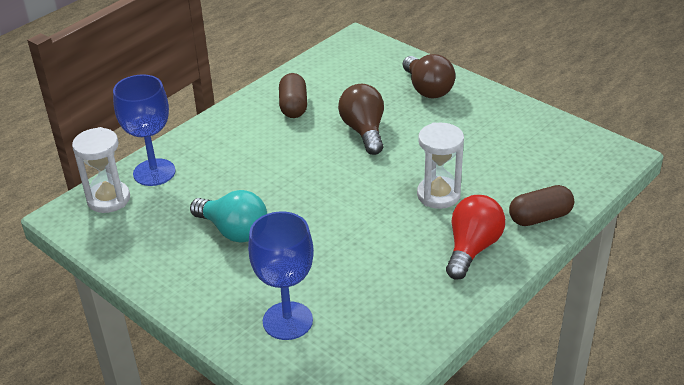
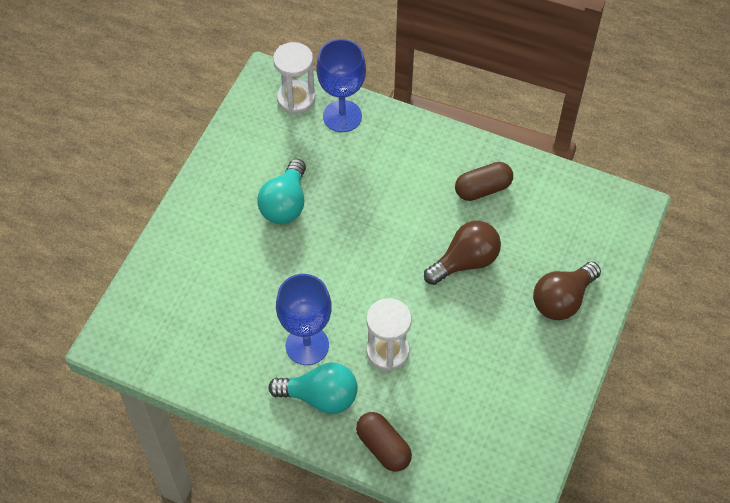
camera: 70 degrees right, 20 degrees up
(287, 321) = (191, 278): blue goblet -> blue goblet (307, 345)
(472, 248) = (320, 397): red light bulb -> turquoise light bulb

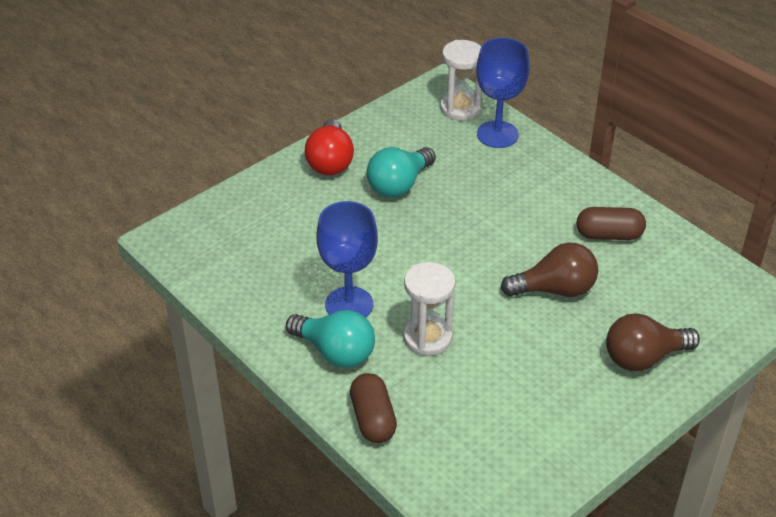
camera: 25 degrees right, 15 degrees down
(212, 201) = (330, 161): none -> red light bulb

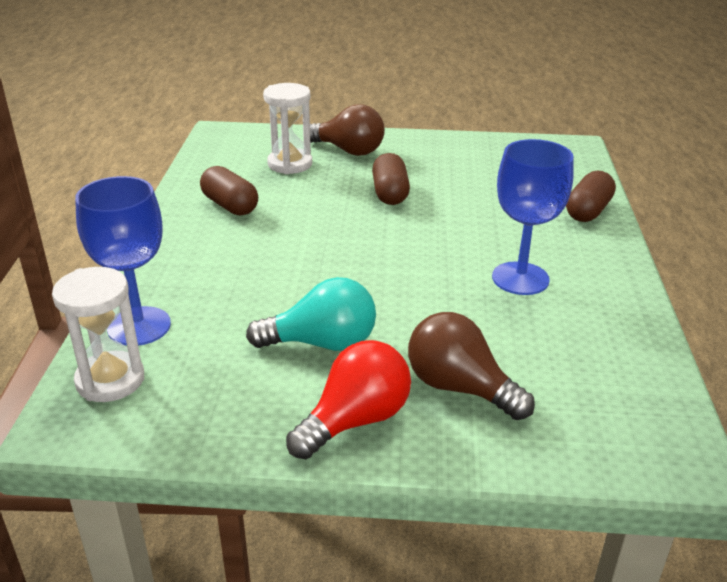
camera: 135 degrees left, 10 degrees down
(335, 352) = (573, 257): turquoise light bulb -> none
(427, 338) = (481, 227): white hourglass -> white hourglass (290, 164)
(534, 327) = (390, 193): none -> brown capsule
(555, 289) = (335, 202): brown light bulb -> brown light bulb (460, 388)

